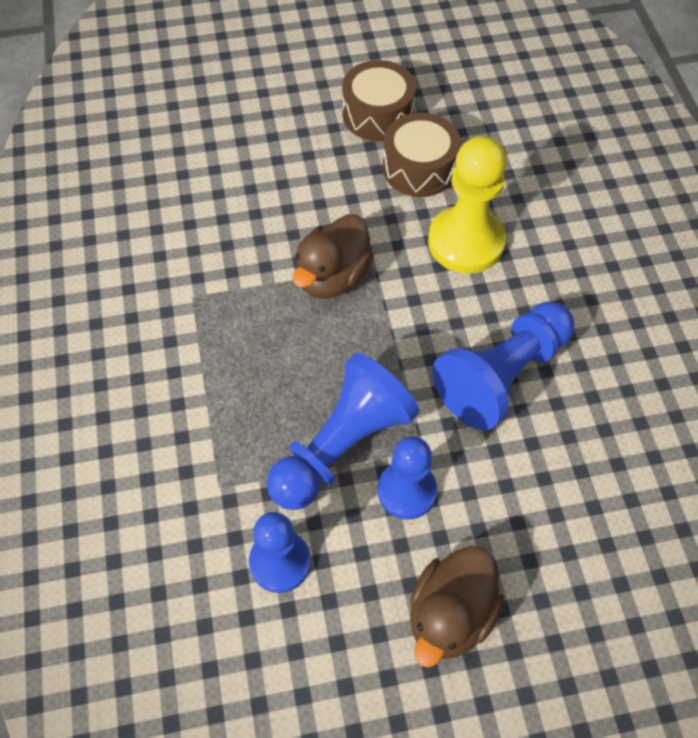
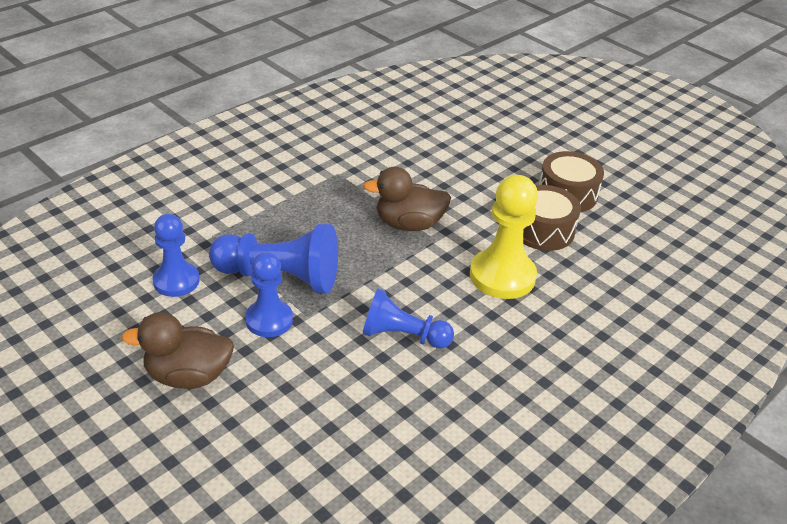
camera: 55 degrees right, 20 degrees down
(502, 375) = (403, 336): blue pawn -> blue pawn, size x0.66

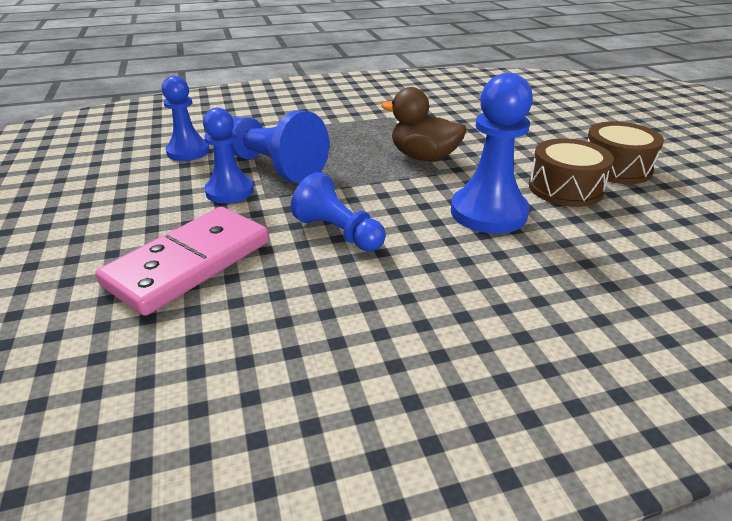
camera: 30 degrees right, 5 degrees down
(188, 376) = (121, 211): brown duck -> none
(310, 409) = (189, 263): none -> pink domino
(502, 276) = (488, 213): yellow pawn -> blue pawn

